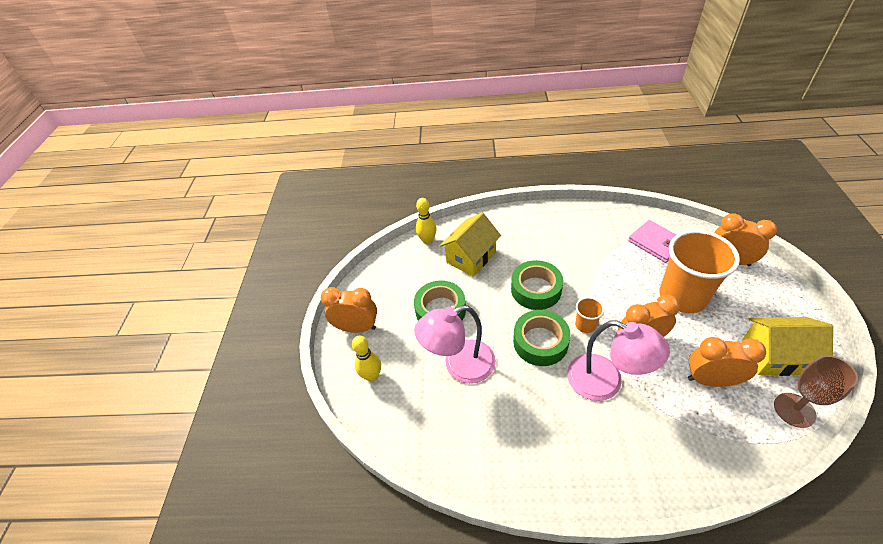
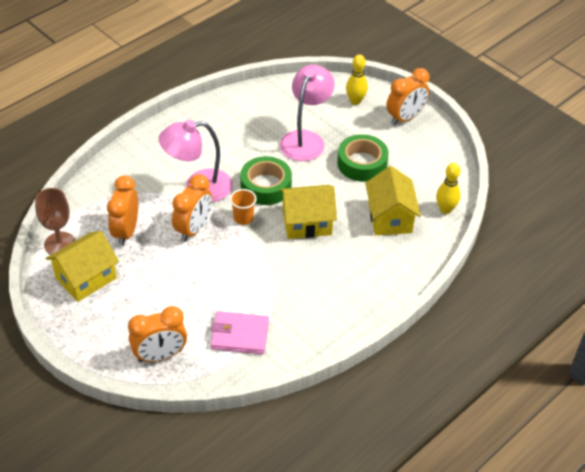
camera: 130 degrees right, 0 degrees up
(536, 289) = (307, 223): green tape -> yellow house
(682, 296) = (183, 289): orange cup -> none
(711, 380) = (126, 231): orange clock -> orange clock turned 135 degrees clockwise

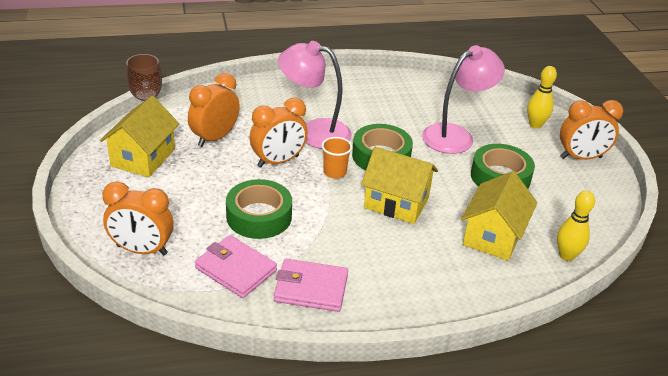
camera: 30 degrees right, 10 degrees down
(86, 278) = (143, 157): yellow house -> yellow house turned 60 degrees counterclockwise
(220, 284) = (259, 216): none -> green tape
(302, 322) = (311, 288): none -> pink wallet

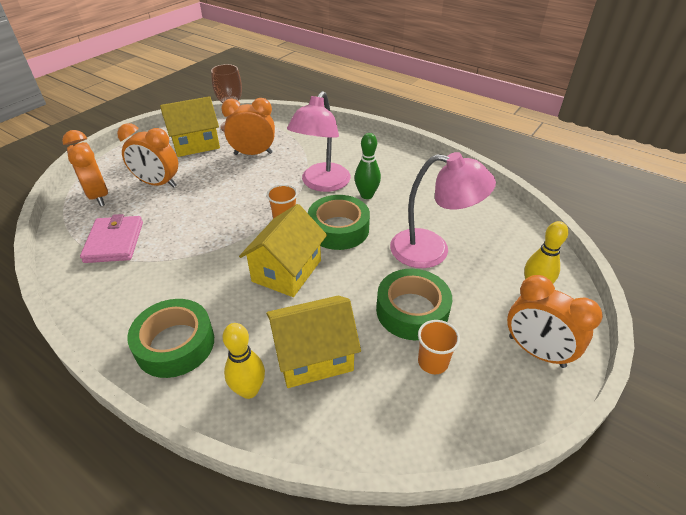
camera: 50 degrees right, 5 degrees up
(259, 216) = (187, 218): green tape -> green tape (175, 344)
(278, 161) = (262, 190): orange clock -> orange clock (158, 183)
(311, 288) = (125, 288): pink wallet -> none
(314, 132) = (322, 184): pink lamp -> pink lamp turned 135 degrees counterclockwise
(359, 122) = (366, 195): none -> green bowling pin
(396, 203) = (287, 271): yellow house -> yellow house turned 45 degrees clockwise
(549, 196) = (433, 362): none -> orange cup
(566, 255) = (349, 432): yellow bowling pin -> yellow bowling pin (249, 390)

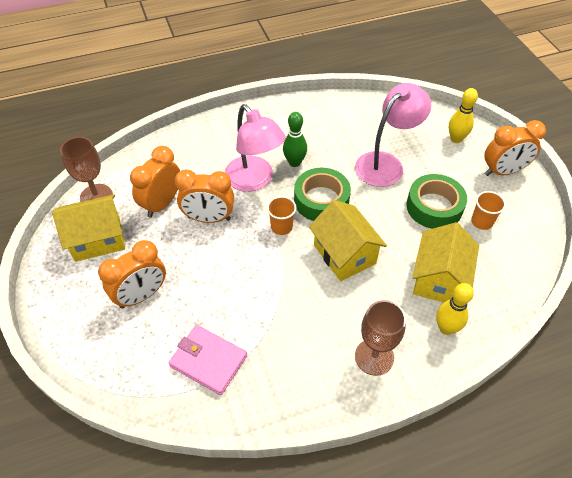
camera: 55 degrees left, 10 degrees up
(98, 196) = (115, 353): orange clock -> orange clock (209, 218)
(175, 344) = (374, 357): green tape -> brown goblet
(195, 144) = (97, 239): yellow house -> yellow house turned 60 degrees clockwise

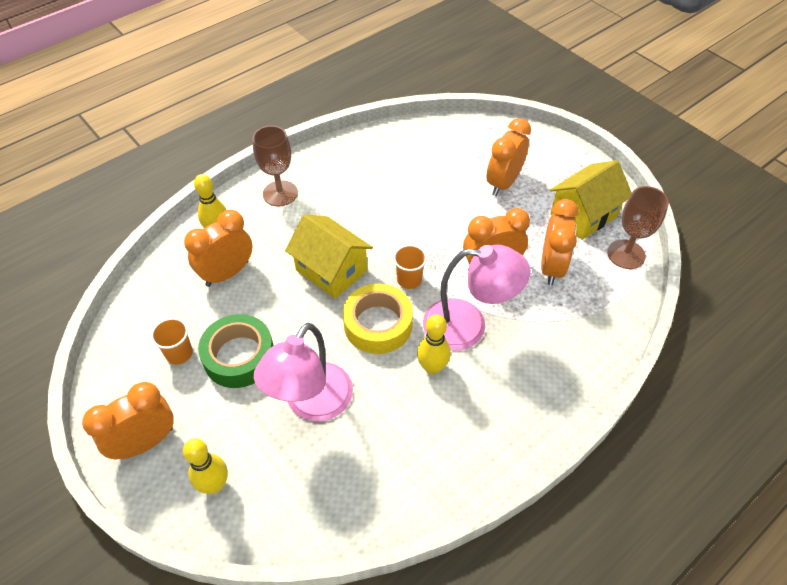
camera: 160 degrees right, 0 degrees up
(208, 361) = (416, 156): pink wallet -> none
(254, 181) = (468, 326): pink lamp -> pink lamp turned 150 degrees clockwise
(294, 162) = (432, 367): green bowling pin -> yellow bowling pin
(321, 200) = (378, 324): green tape -> yellow tape
(439, 279) = (227, 273): yellow house -> orange clock

